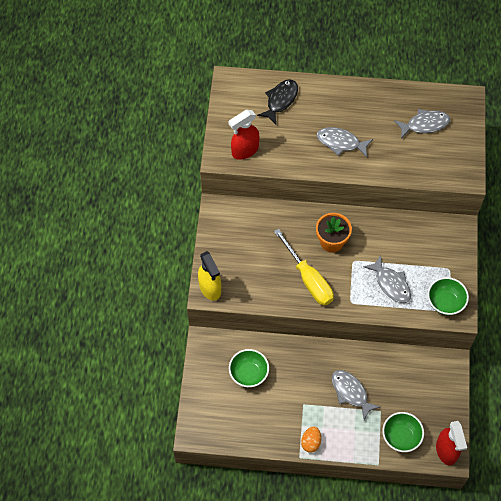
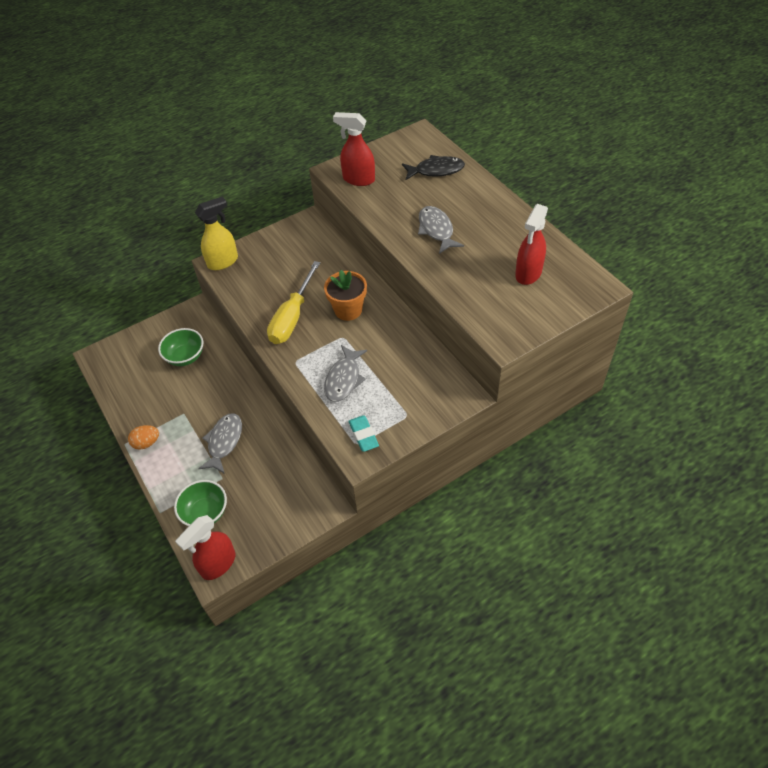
camera: 55 degrees right, 10 degrees down
(210, 288) = (223, 262): yellow spray bottle -> yellow spray bottle turned 150 degrees counterclockwise
(425, 124) = (528, 274): grey fish -> red spray bottle
(445, 302) = (363, 435): green bowl -> turquoise eraser

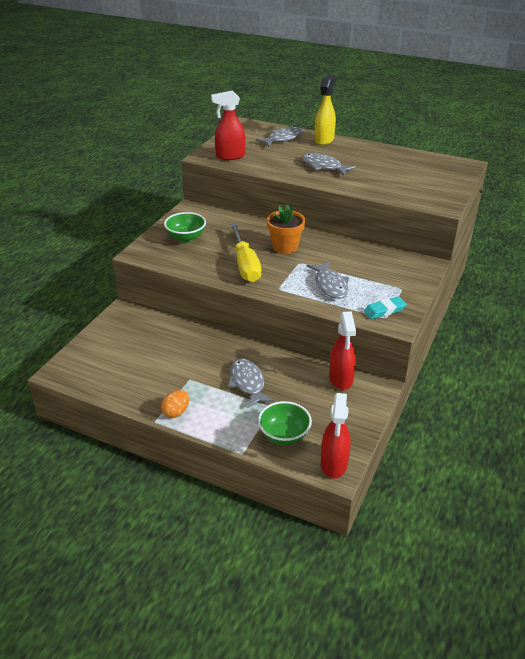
camera: 35 degrees left, 15 degrees down
(185, 357) = (149, 342): green bowl -> green bowl (186, 237)
(223, 262) = (144, 251): yellow spray bottle -> yellow spray bottle (324, 140)
(363, 435) = (384, 310): turquoise eraser -> turquoise eraser turned 60 degrees counterclockwise
(436, 170) = (283, 139): black fish -> grey fish
(528, 274) = (414, 171): red spray bottle -> red spray bottle (341, 379)

